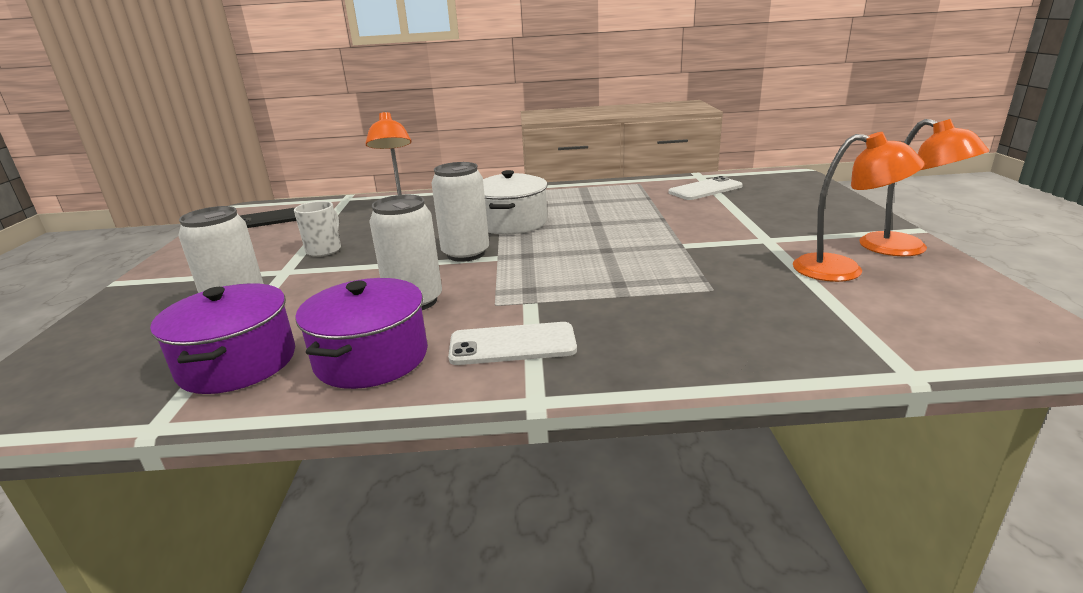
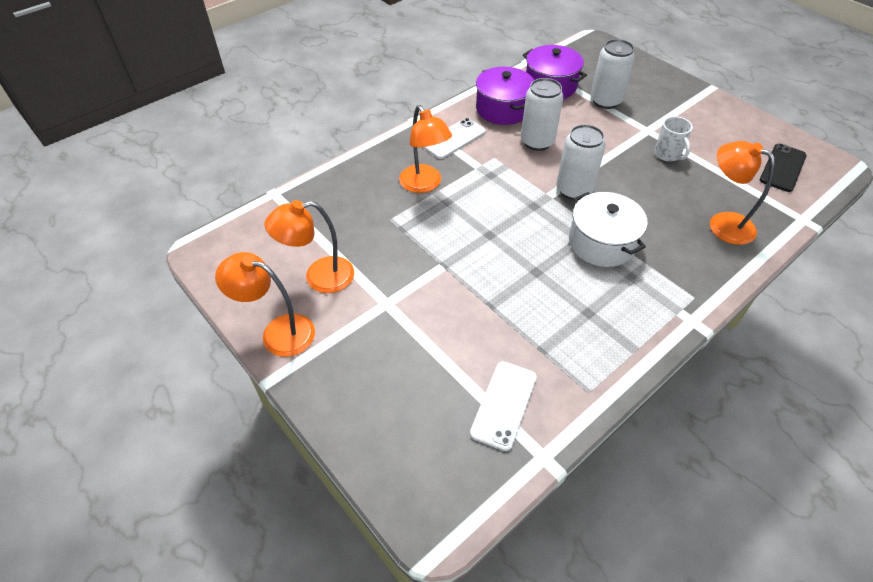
camera: 140 degrees right, 25 degrees up
(629, 307) = (424, 185): none -> orange lamp

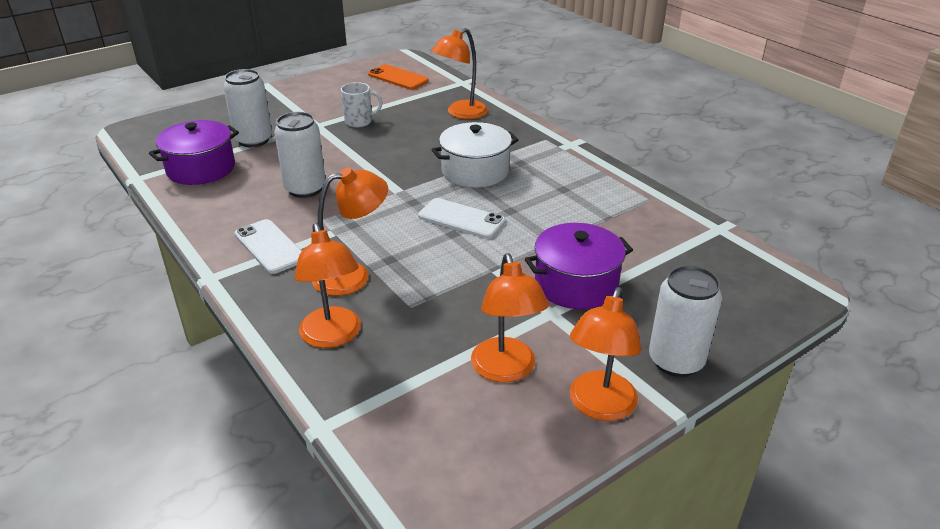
camera: 85 degrees left, 15 degrees down
(355, 185) = (333, 337): none -> orange lamp
(503, 109) = (228, 205): purple pot -> purple pot (576, 284)
(504, 405) = (672, 244): white phone -> white phone (461, 219)
(574, 190) = (395, 176): white can -> white can (676, 361)
(782, 168) = (398, 78): black phone -> orange phone

